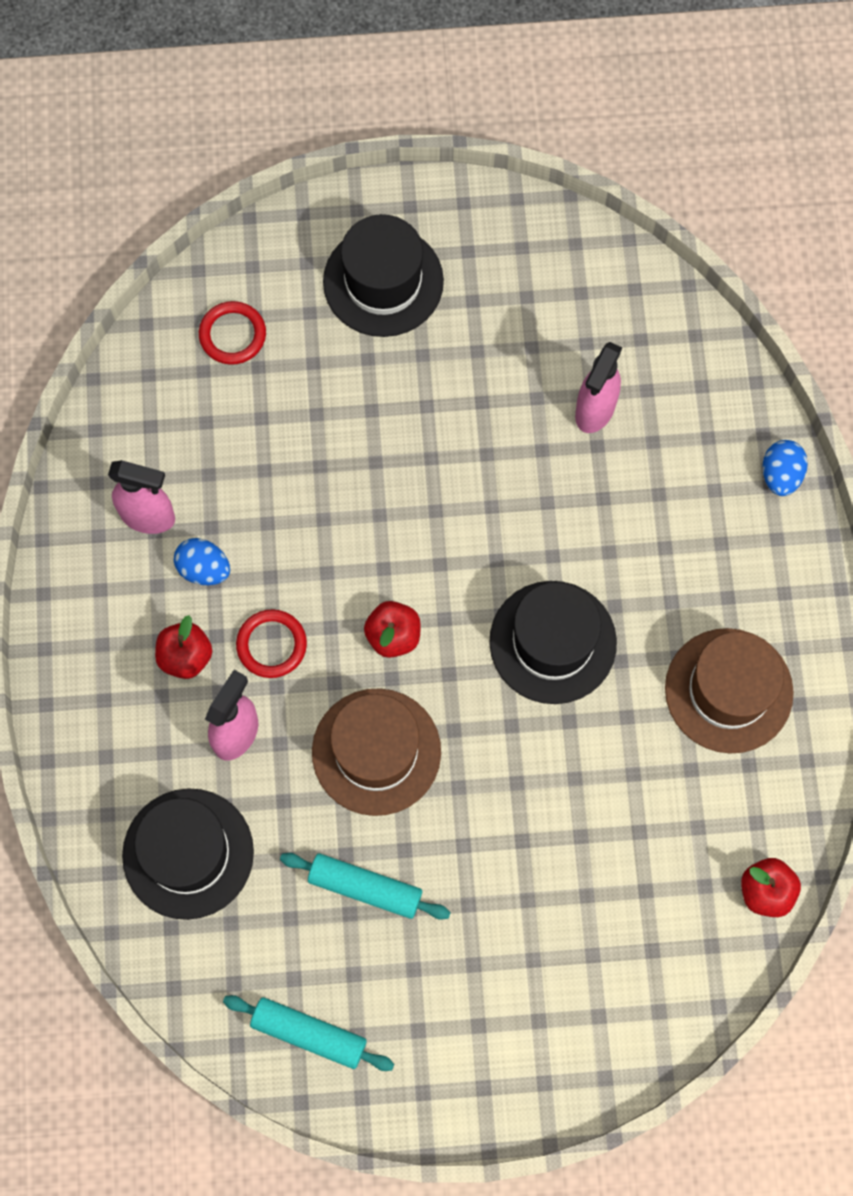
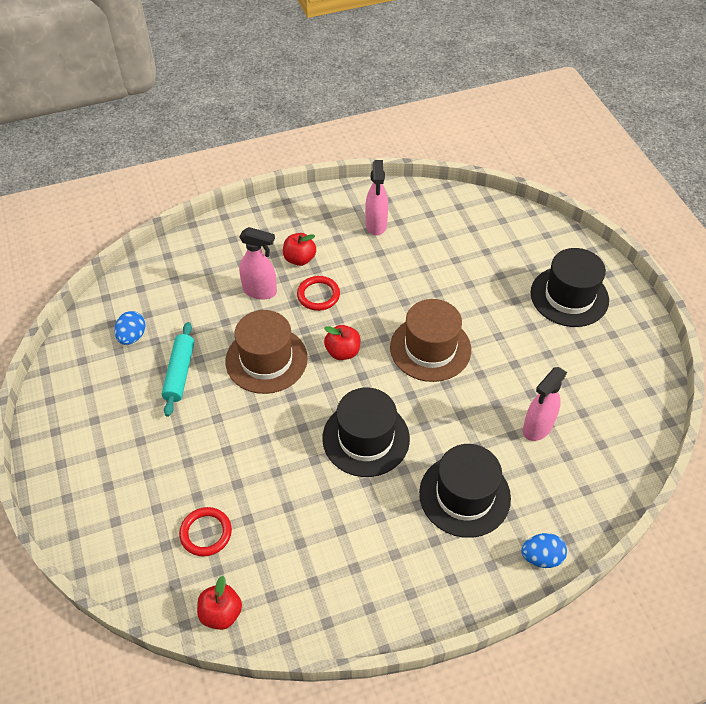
camera: 75 degrees right, 20 degrees down
(188, 853) = (184, 286): black hat -> black hat (464, 495)
(204, 569) = (354, 255): blue egg -> blue egg (132, 336)
(232, 335) = (500, 236): red ring -> red ring (206, 533)
(309, 1034) = (86, 365): turquoise rolling pin -> none
(594, 410) = (537, 428): pink spray bottle -> pink spray bottle turned 60 degrees counterclockwise
(728, 690) = (365, 556): brown hat -> brown hat (430, 348)

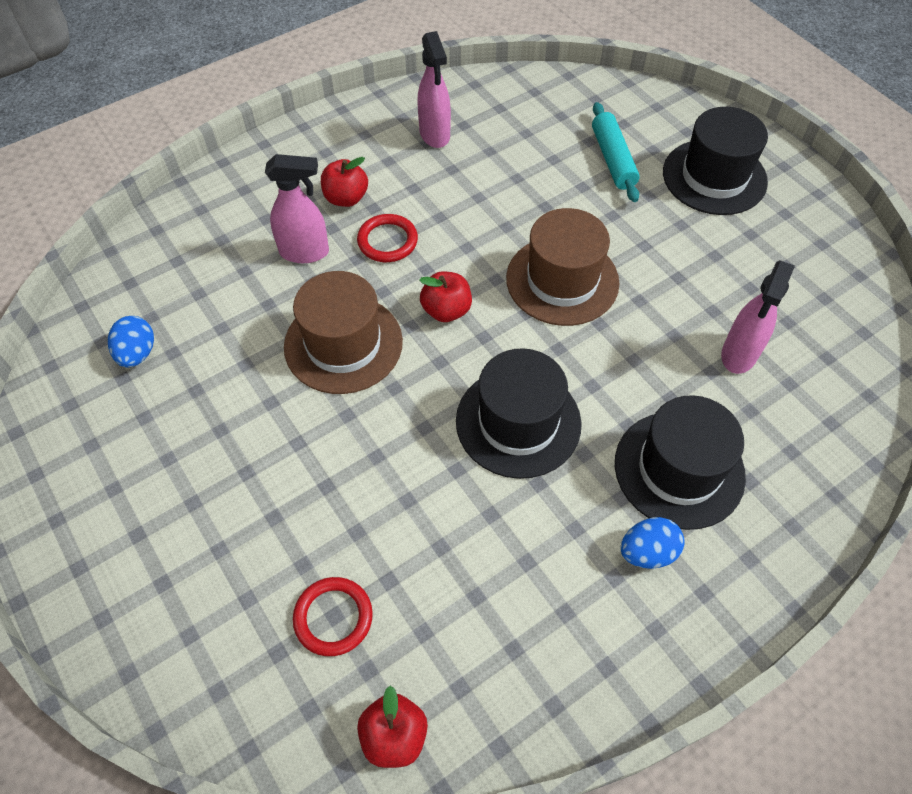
camera: 15 degrees left, 5 degrees up
(180, 373) = (223, 390): turquoise rolling pin -> turquoise rolling pin (613, 159)
(541, 557) = (811, 530): blue egg -> blue egg (647, 552)

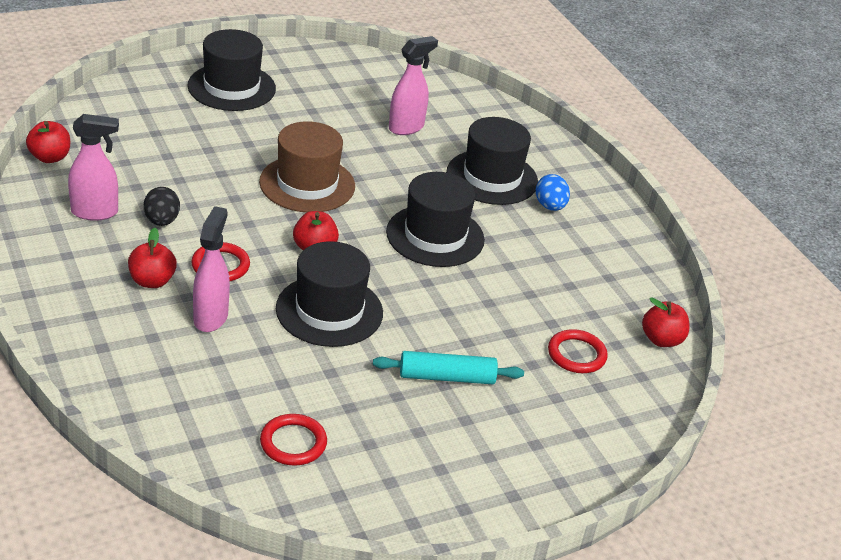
camera: 85 degrees left, 20 degrees down
(137, 353) = (293, 443): blue egg -> red ring
(343, 344) = (329, 311): brown hat -> black hat
(441, 182) = (161, 221): none -> black egg
(506, 84) = (50, 157): none -> red apple
(613, 159) = (185, 127): turquoise rolling pin -> turquoise rolling pin (447, 377)
(739, 354) = (406, 127): pink spray bottle -> pink spray bottle turned 75 degrees counterclockwise

